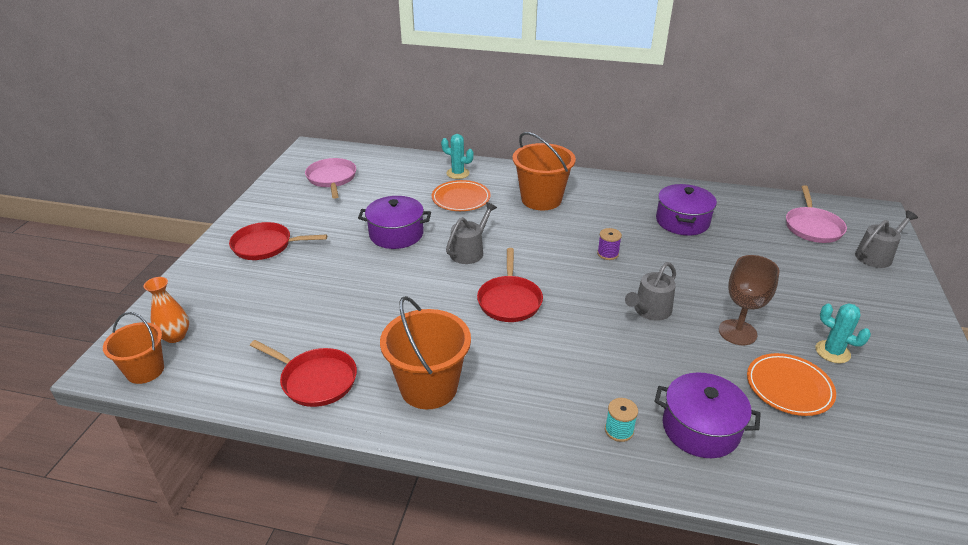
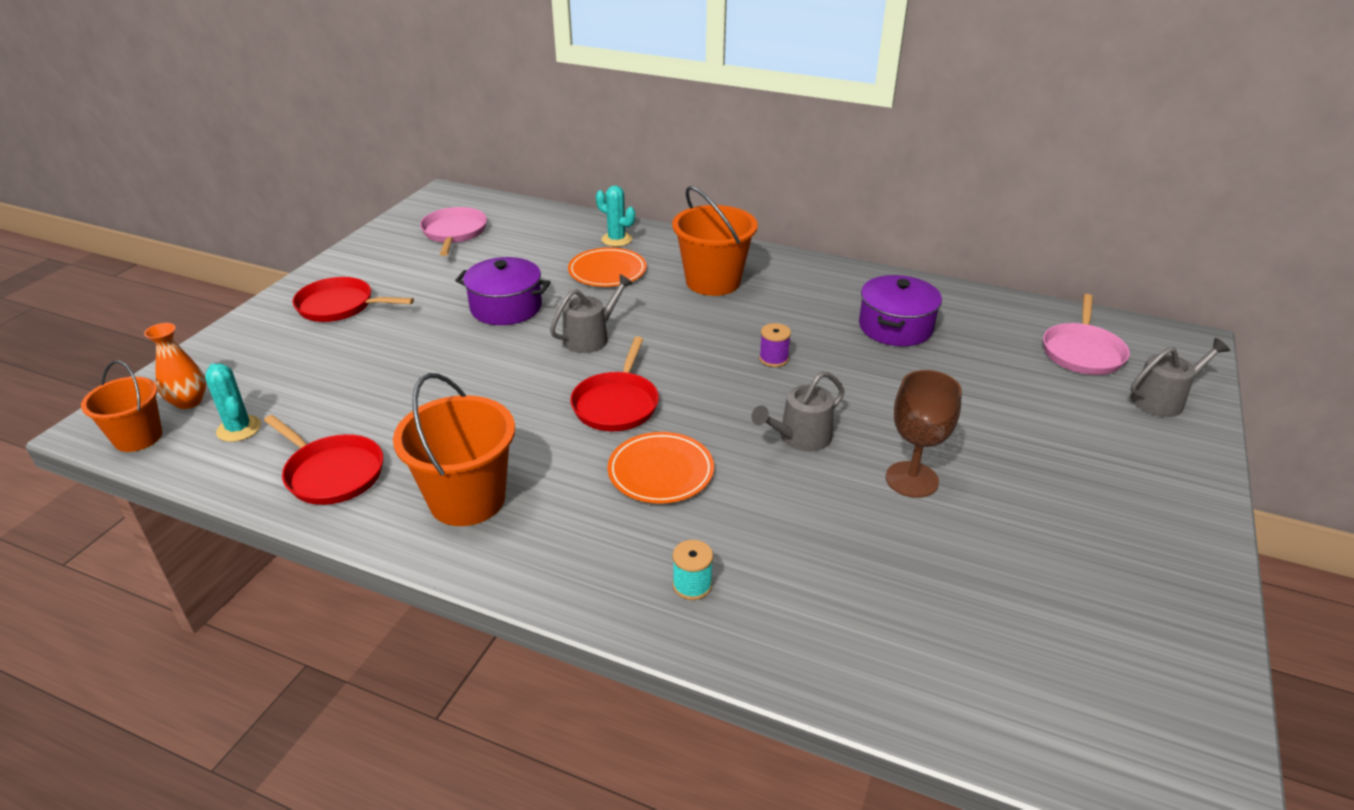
camera: 10 degrees right, 0 degrees up
(700, 428) = (805, 598): purple pot -> none
(789, 387) = (955, 560): orange plate -> orange plate (661, 471)
(832, 352) = (1039, 521): turquoise cactus -> turquoise cactus (239, 429)

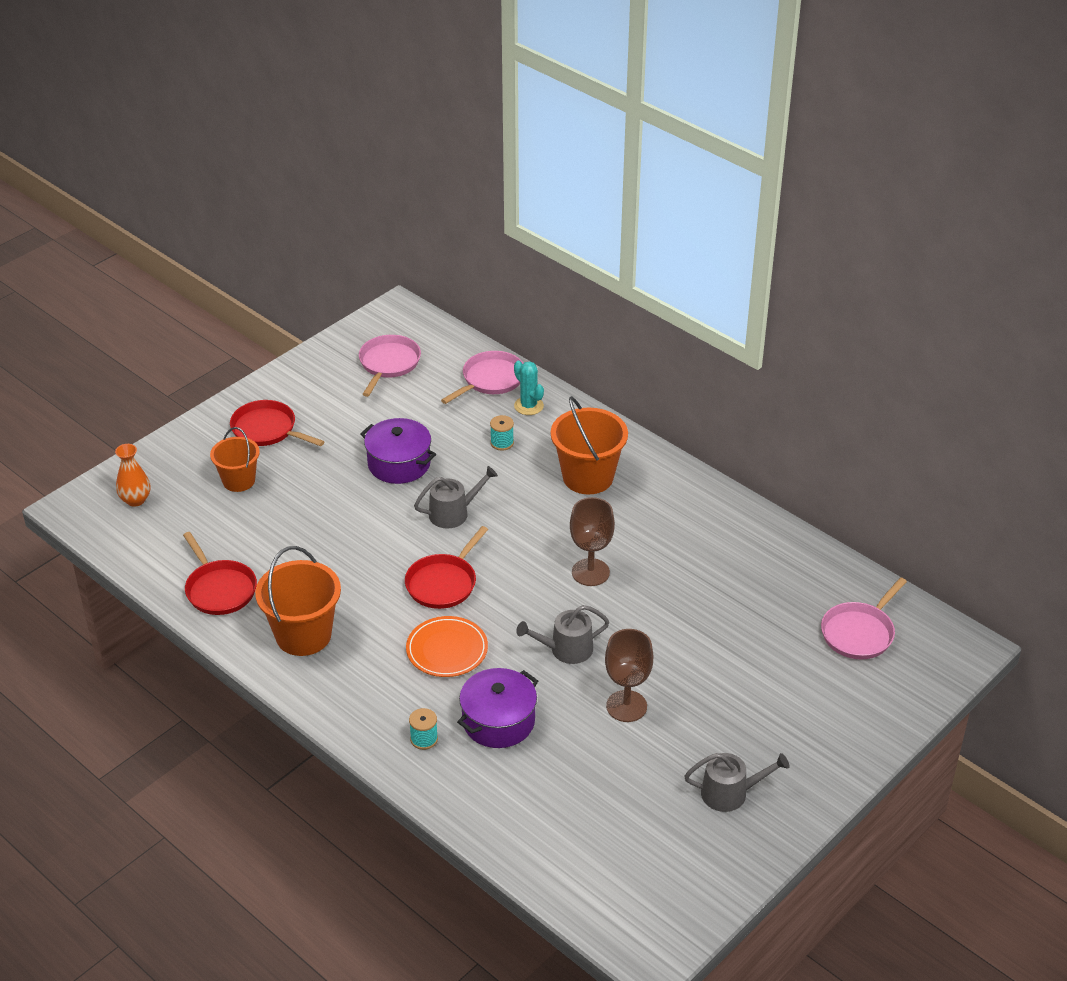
camera: 20 degrees right, 5 degrees up
(138, 437) = (97, 524): orange bucket -> orange bucket (239, 481)
(239, 429) = (165, 534): turquoise cactus -> none
(566, 227) = (491, 380): none -> pink pan
(607, 271) = (502, 443): orange plate -> turquoise spool
(773, 359) = (590, 572): purple spool -> brown goblet
(895, 327) = (715, 566): purple pot -> purple pot (498, 721)
(1162, 400) = (886, 695): grey watering can -> grey watering can (730, 793)

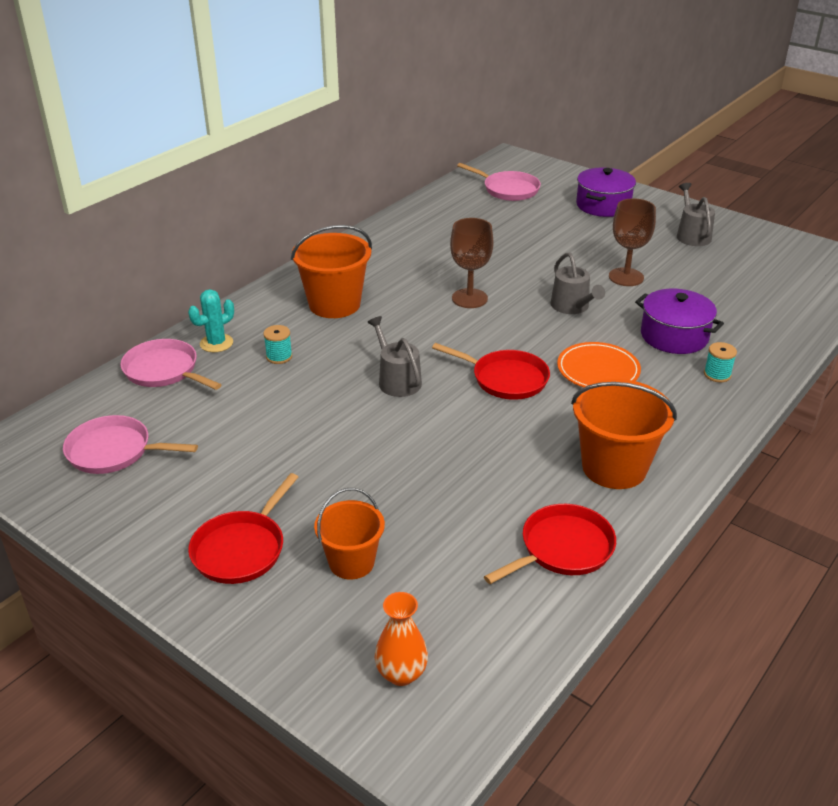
camera: 95 degrees left, 5 degrees down
(399, 464) = (314, 425): purple pot -> purple pot (603, 205)

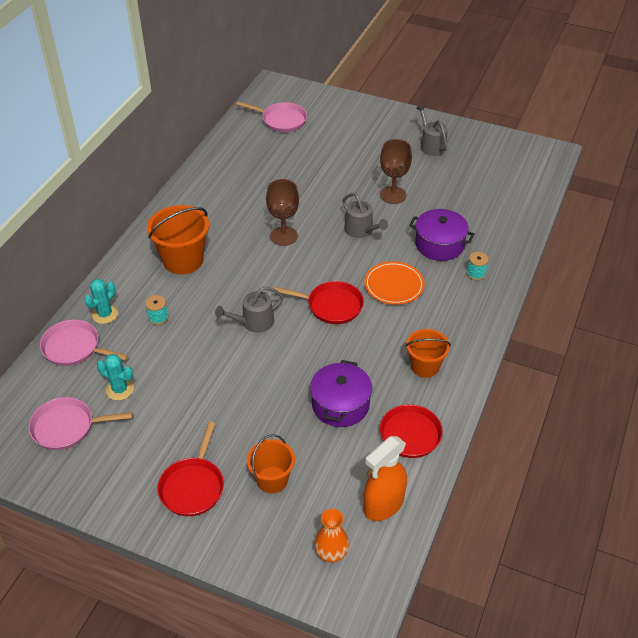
camera: 15 degrees left, 10 degrees up
(198, 423) = (120, 389): none -> turquoise cactus
(397, 380) = (254, 322): grey watering can -> grey watering can turned 75 degrees counterclockwise
(500, 626) = (383, 505): none -> orange spray bottle
(603, 205) = (359, 125): purple pot -> purple pot (340, 404)
(614, 467) = (425, 366): orange bucket -> orange bucket, size x0.64

